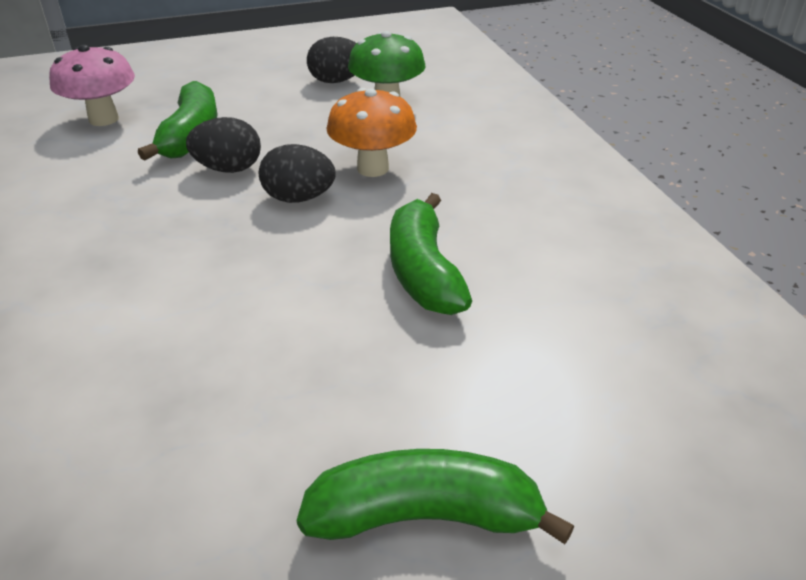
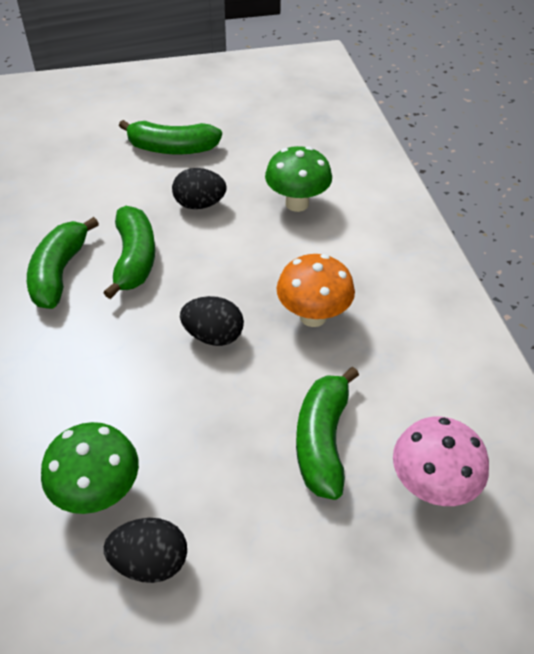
camera: 175 degrees left, 10 degrees up
(149, 386) = (297, 203): none -> green mushroom
(228, 169) = (276, 380): black egg -> black egg (199, 204)
(373, 168) = (143, 369): orange mushroom -> orange mushroom (313, 316)
(521, 248) = (59, 272): none -> green banana

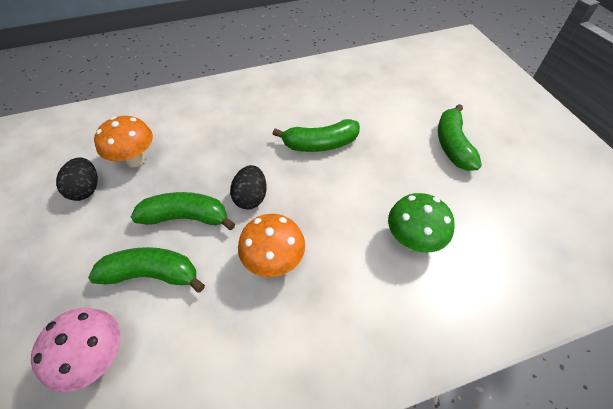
camera: 85 degrees right, 5 degrees up
(59, 272) = (301, 111): green banana -> green banana (186, 217)
(98, 492) = (135, 160): green mushroom -> orange mushroom
(199, 204) = (389, 172): black egg -> none

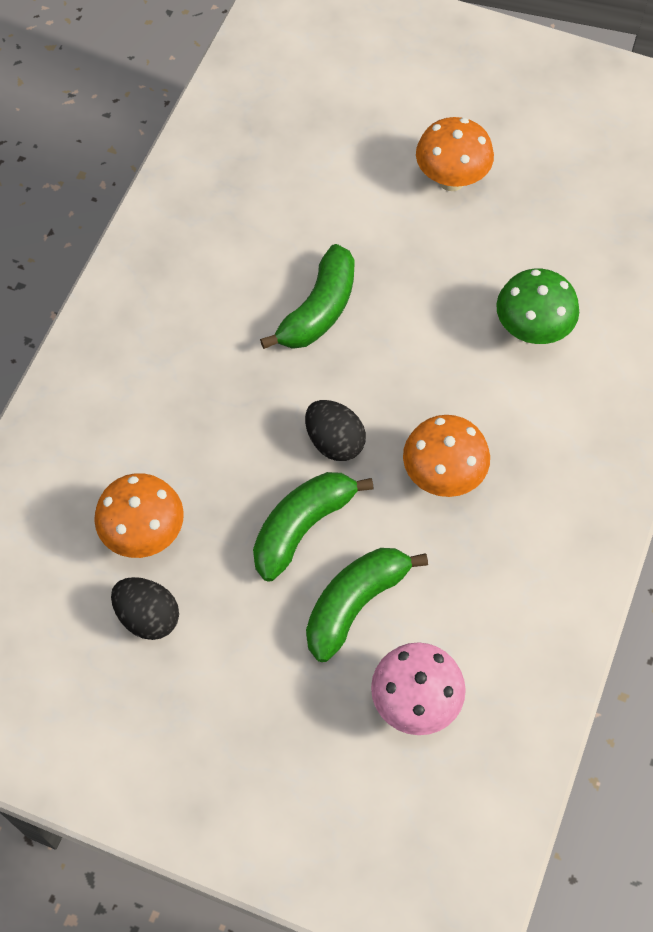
camera: 50 degrees left, 10 degrees up
(452, 145) = (451, 179): green banana -> orange mushroom

